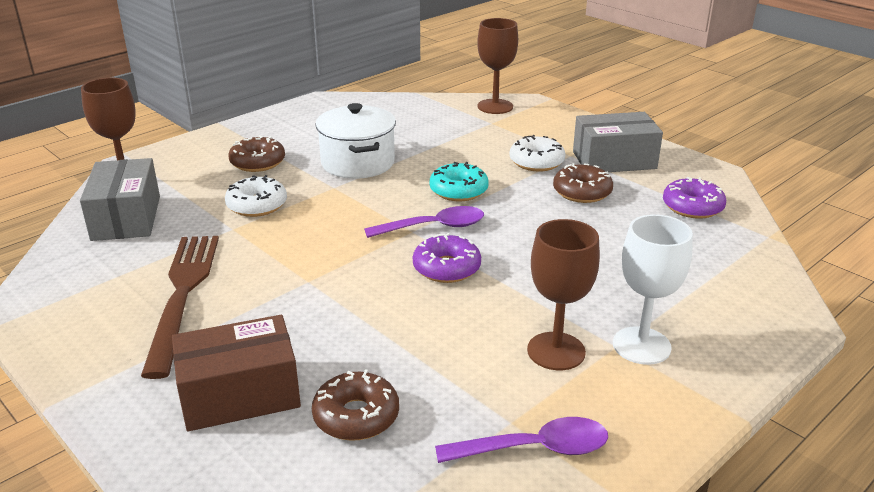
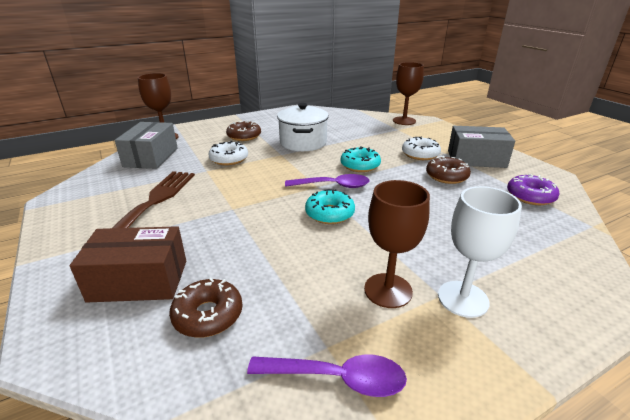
camera: 15 degrees right, 0 degrees up
(446, 268) = (329, 213): purple donut -> turquoise donut

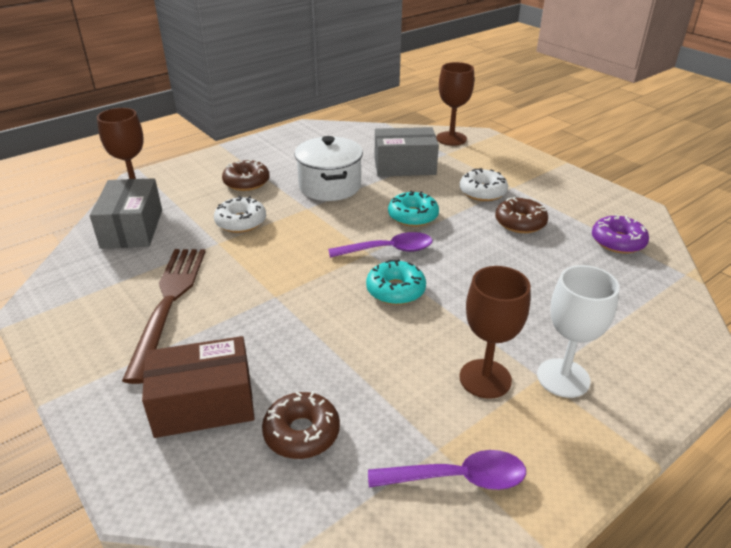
camera: 10 degrees left, 5 degrees up
(476, 159) = (550, 193): grey box -> grey box (404, 166)

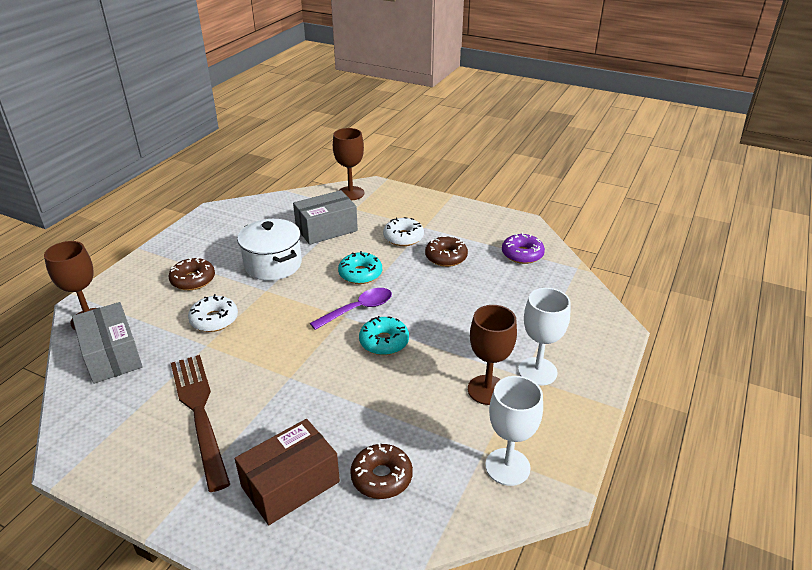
camera: 25 degrees left, 0 degrees up
(458, 478) = (507, 467): purple spoon -> white goblet

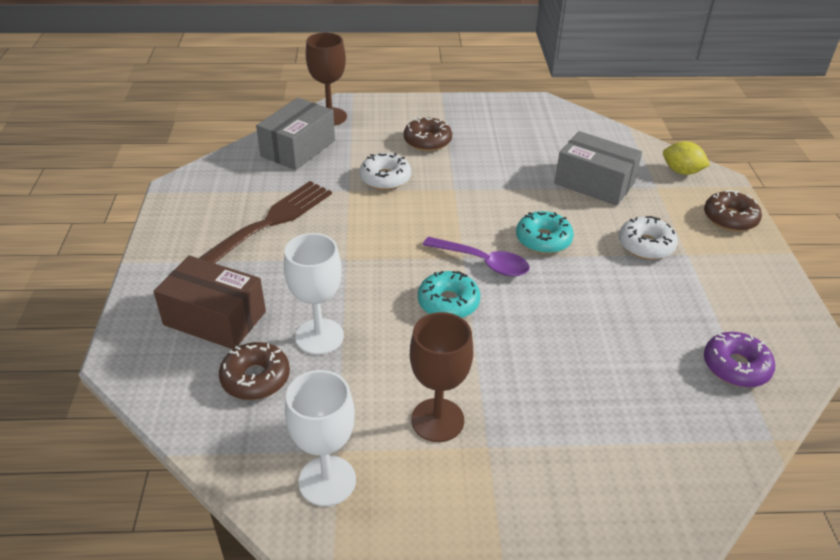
camera: 60 degrees right, 5 degrees up
(273, 264) = (497, 175): white pot -> none
(350, 193) = (681, 171): brown goblet -> yellow lemon
(446, 257) = (647, 295): brown donut -> brown donut (730, 218)
(537, 371) = (507, 460): white goblet -> white goblet (319, 336)

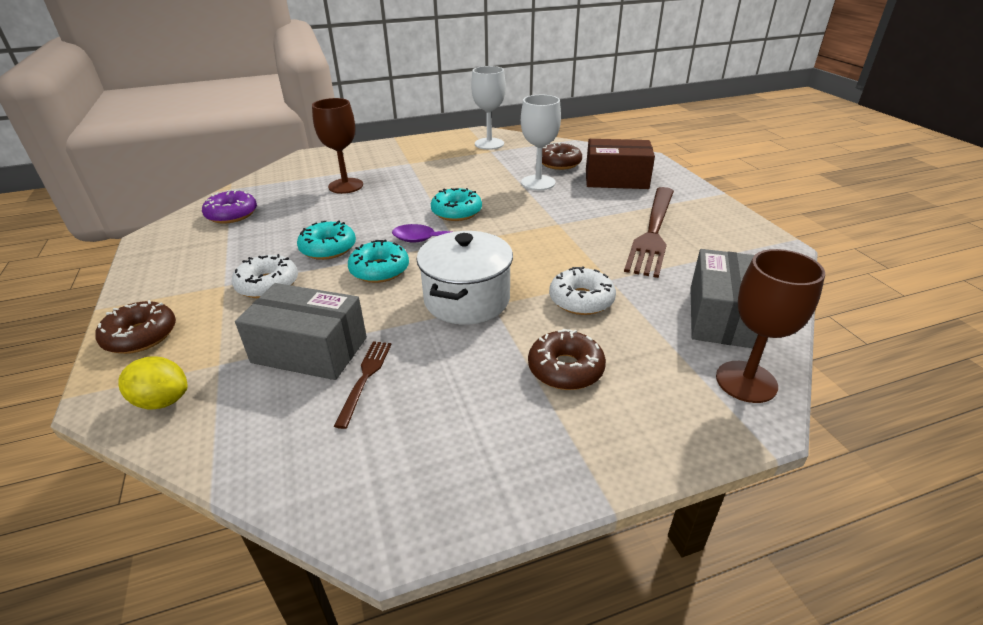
camera: 165 degrees right, 5 degrees down
(437, 420) = (441, 166): brown goblet -> brown goblet (346, 186)
(473, 196) = (467, 300): none -> white pot
(554, 159) = (365, 378): none -> brown fork
(597, 278) = (328, 248): none -> turquoise donut

